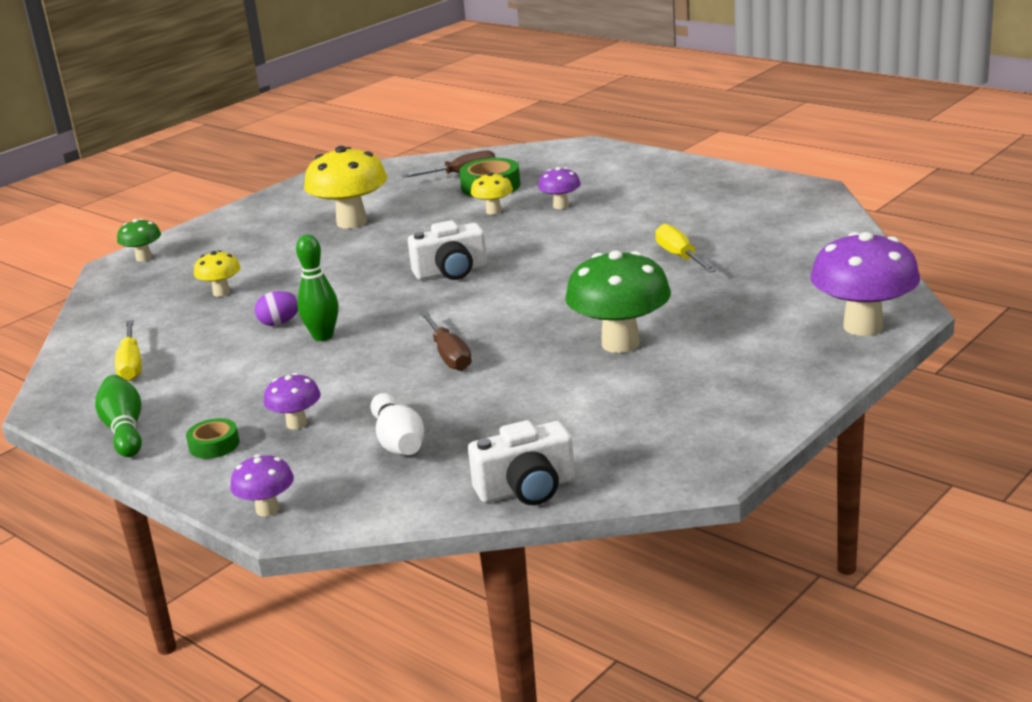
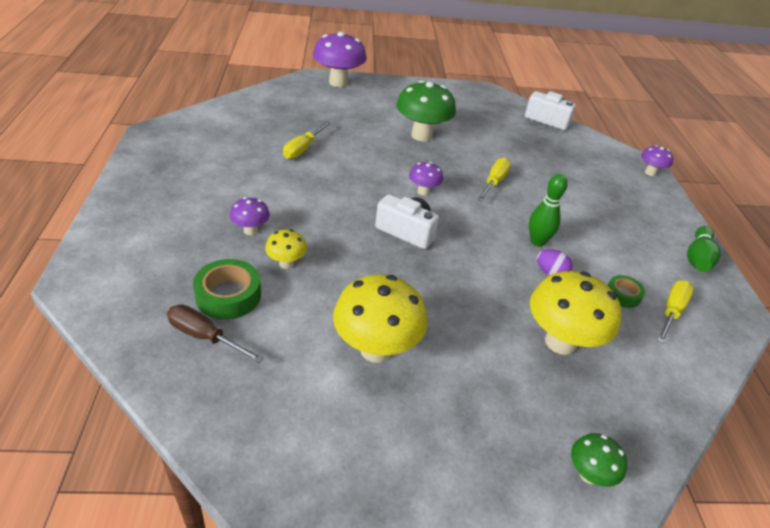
camera: 140 degrees left, 15 degrees up
(214, 445) = (653, 216): green tape -> green tape (623, 295)
(221, 292) = (560, 342): yellow mushroom -> yellow mushroom, size x1.96
(296, 424) = (604, 199): purple mushroom -> purple mushroom (423, 191)
(398, 442) = (570, 162): white bowling pin -> none
(449, 355) = (494, 182): brown screwdriver -> yellow screwdriver

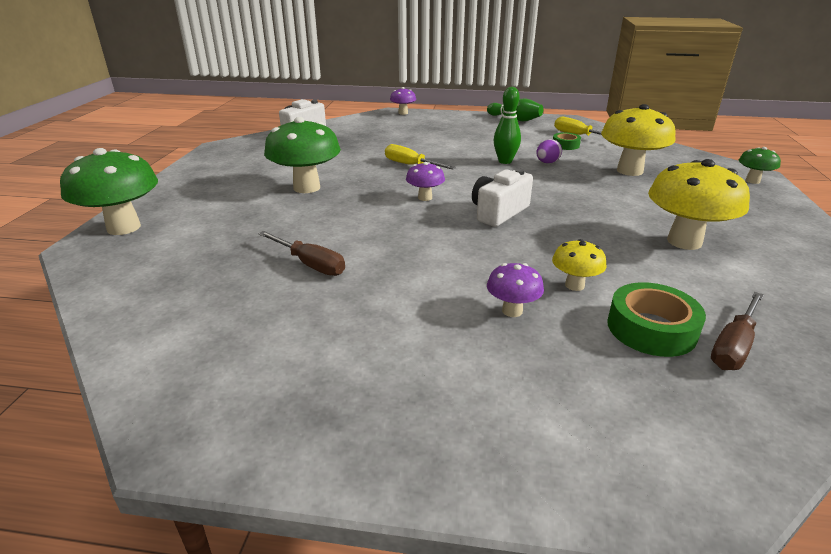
camera: 75 degrees left, 10 degrees down
(303, 149) = (310, 264): yellow screwdriver -> brown screwdriver
(338, 82) = (124, 227): purple mushroom -> green mushroom

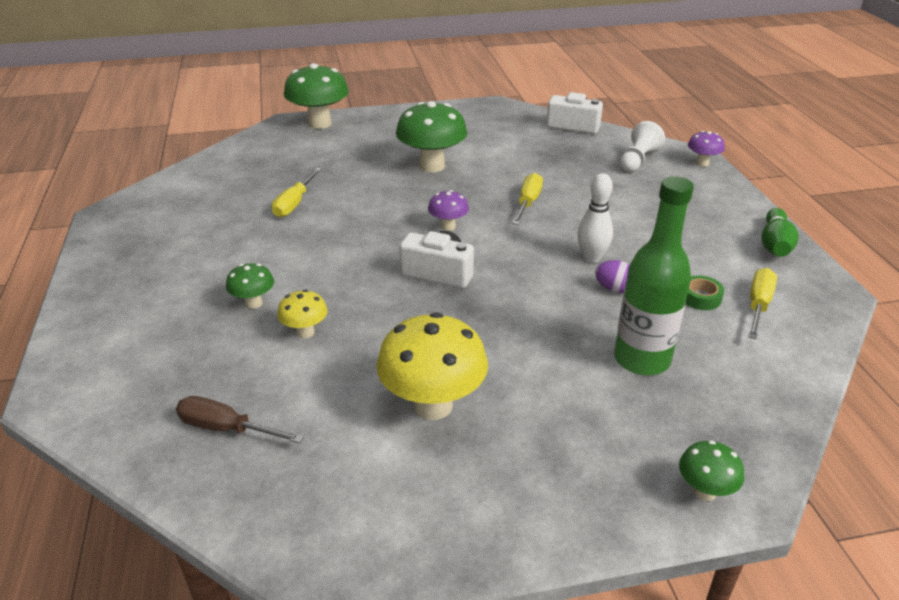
camera: 70 degrees right, 5 degrees up
(310, 264) = (294, 203): brown screwdriver -> yellow screwdriver
(380, 126) = (637, 160): none -> white pawn
(505, 161) = (591, 258): green bowling pin -> white bowling pin
(512, 311) = (253, 303): purple mushroom -> green mushroom
(629, 171) = (641, 359): yellow mushroom -> green bottle
(651, 329) = (244, 379): green tape -> none

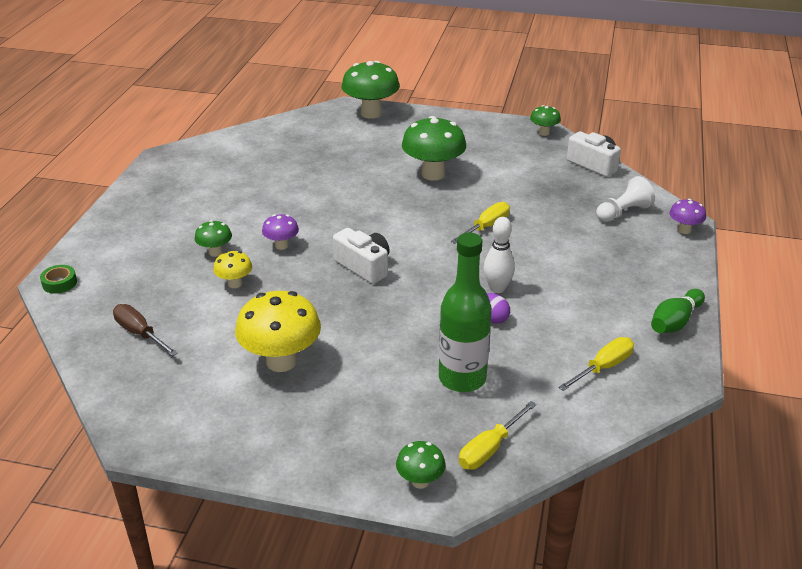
camera: 25 degrees right, 0 degrees up
(294, 203) = (299, 181): yellow screwdriver -> yellow screwdriver (489, 448)
(448, 226) = (402, 230): purple mushroom -> purple mushroom (281, 245)
(504, 108) = (543, 133): none -> green mushroom
(700, 297) = (558, 346): green tape -> green tape (59, 283)

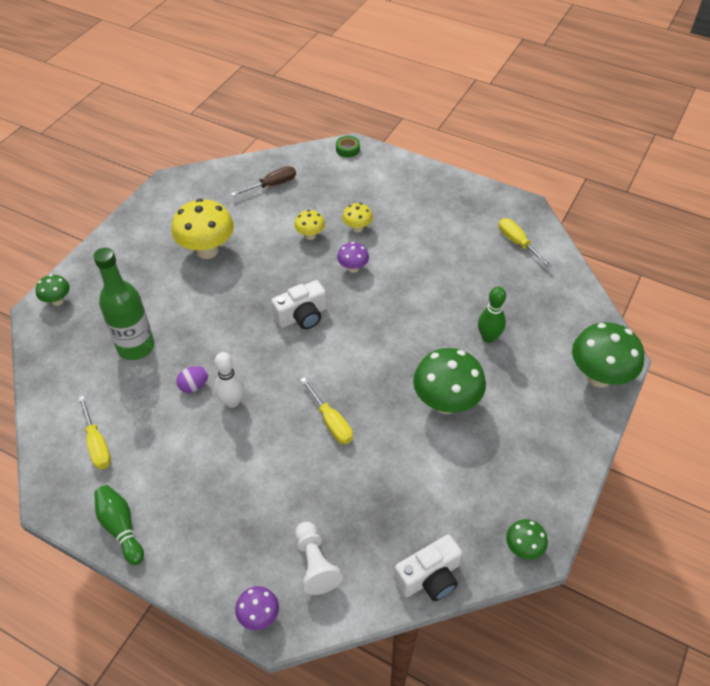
camera: 105 degrees right, 15 degrees up
(215, 252) = (357, 228): green mushroom -> yellow mushroom
(349, 161) = (488, 337): none -> green bowling pin
(489, 448) = (61, 344): yellow screwdriver -> yellow screwdriver (517, 243)

